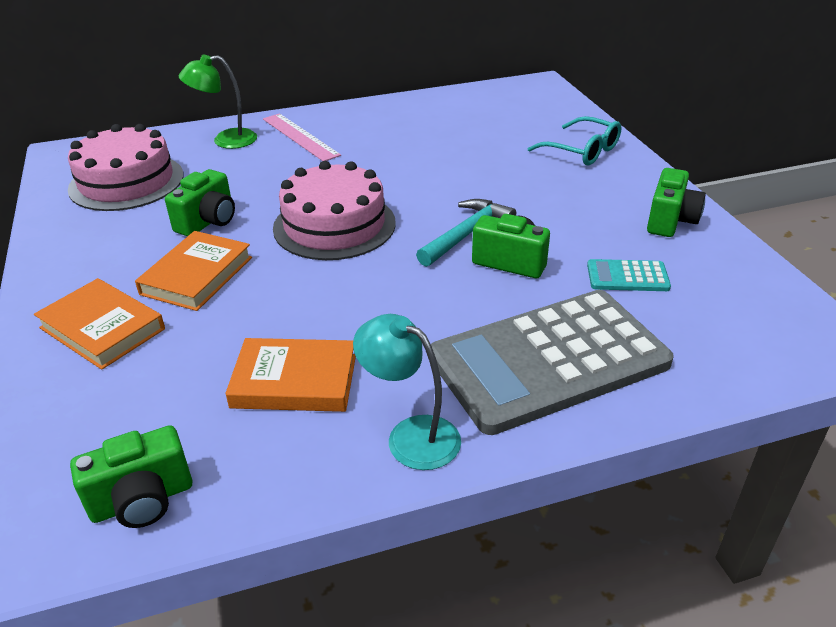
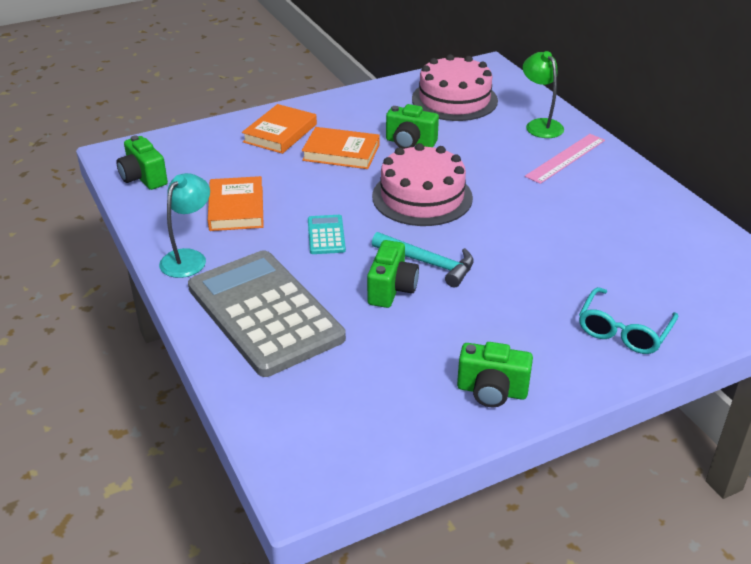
camera: 80 degrees right, 0 degrees up
(627, 276) = (384, 357): turquoise calculator -> turquoise calculator (326, 235)

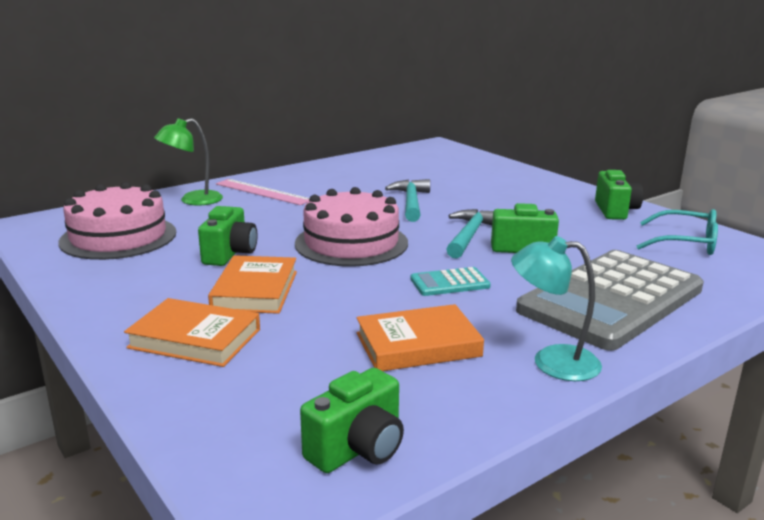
camera: 100 degrees left, 15 degrees down
(530, 241) = (411, 202): none -> turquoise hammer
(623, 331) = (510, 179): turquoise glasses -> turquoise glasses (686, 243)

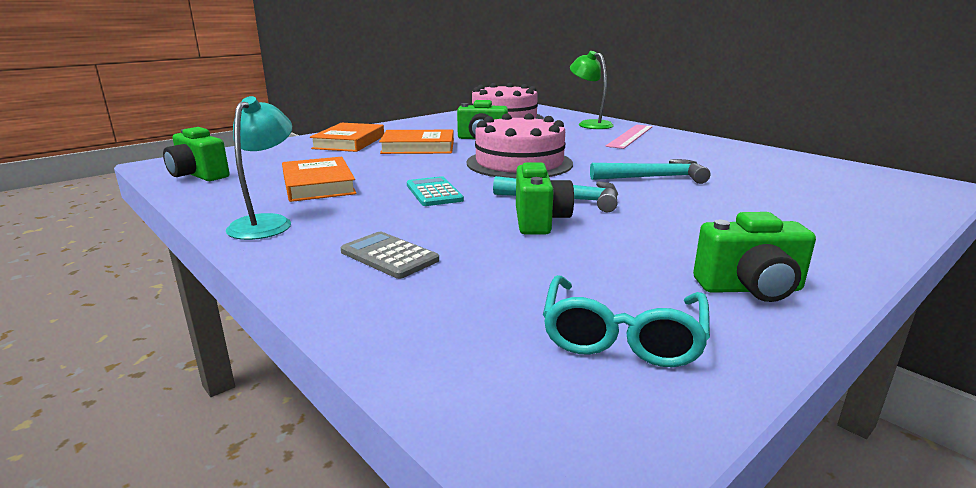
camera: 85 degrees right, 0 degrees up
(611, 300) = (389, 256): grey calculator -> grey calculator, size x0.41

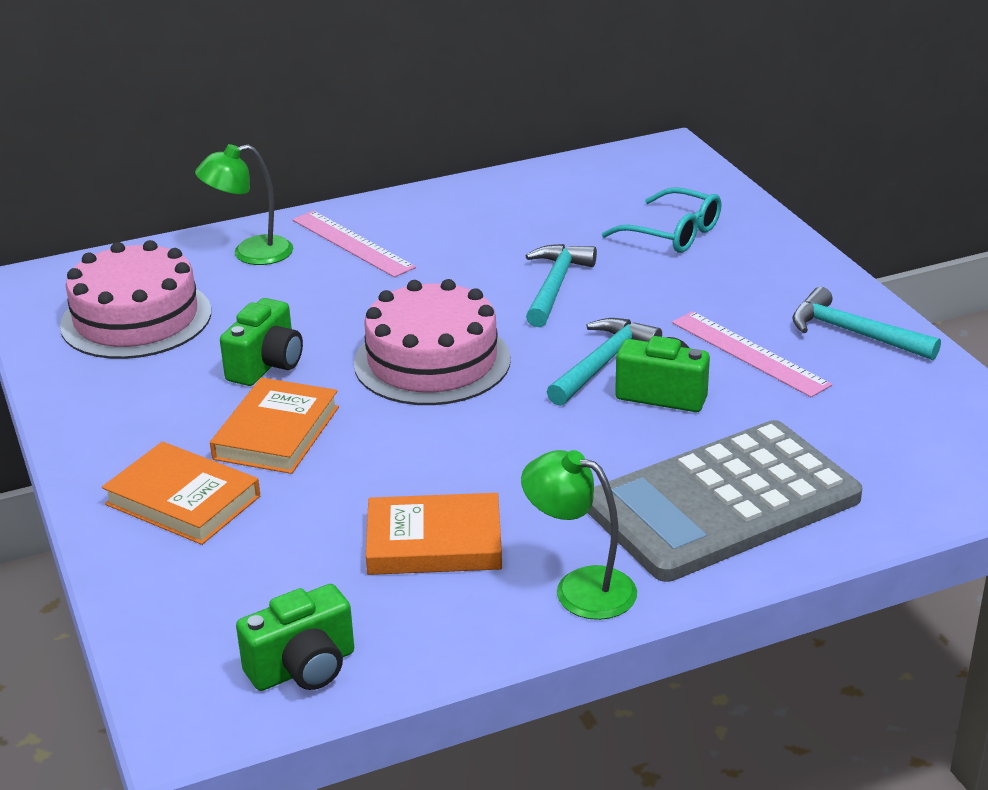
camera: 70 degrees left, 10 degrees up
(266, 223) = (580, 588): turquoise lamp -> green lamp
(389, 256) = (722, 502): grey calculator -> grey calculator, size x2.46
(434, 192) = (526, 448): turquoise calculator -> none
(622, 336) = (911, 411): turquoise glasses -> turquoise glasses (673, 233)
(642, 244) = (749, 353): none -> pink ruler
(750, 289) = (854, 333): green camera -> turquoise hammer

